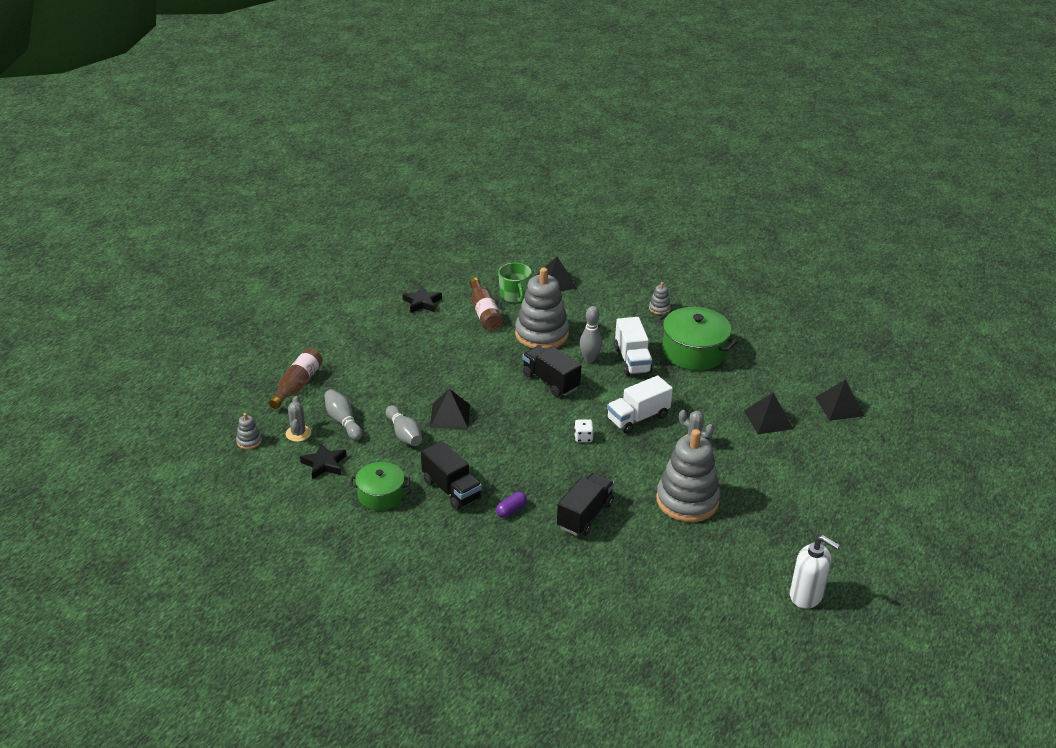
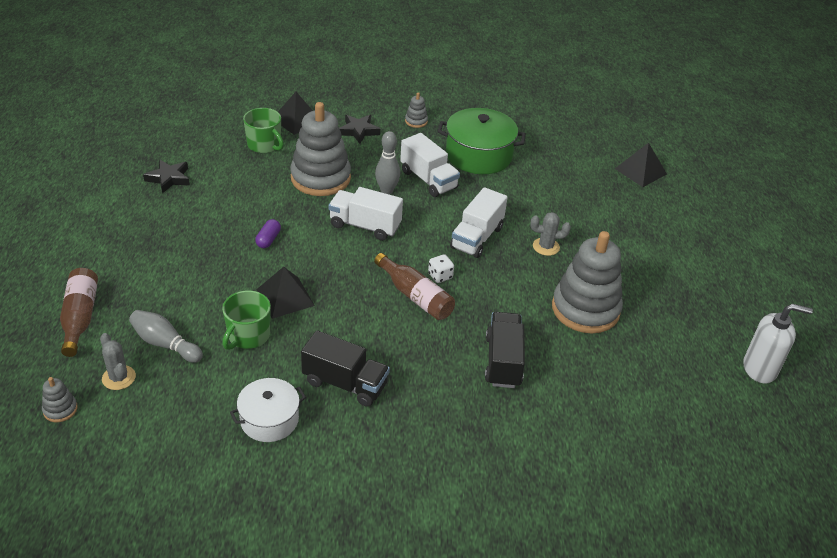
camera: 30 degrees left, 5 degrees up
(324, 464) = (176, 405): black star -> black star (358, 131)
(381, 495) = (269, 419): green pot -> white pot
(404, 434) = (248, 335): grey bowling pin -> green mug
(484, 312) = (245, 171): brown bottle -> brown bottle (415, 296)
(511, 510) = (425, 384): purple capsule -> purple capsule (268, 239)
(550, 381) = (365, 226): black truck -> white truck
(768, 419) = (593, 202): black pyramid -> none

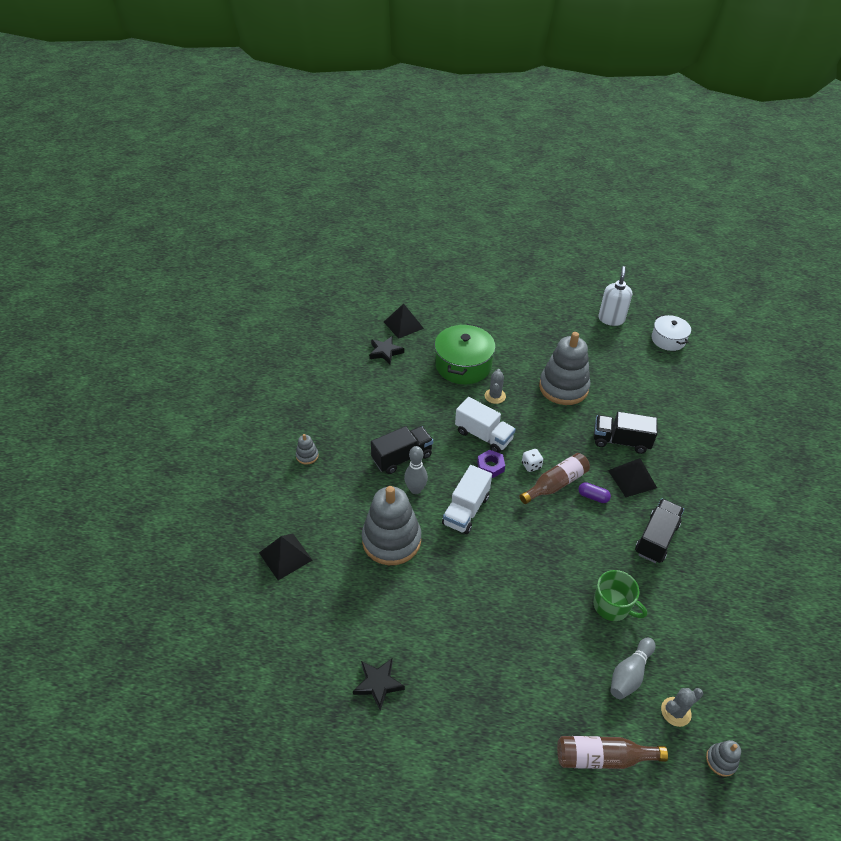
camera: 80 degrees left, 5 degrees up
(264, 145) = (327, 588): green mug -> none
(268, 239) = (484, 587): purple capsule -> purple capsule (593, 497)
(269, 419) = (701, 591): white pot -> white pot (668, 339)
(285, 297) = (562, 576): black pyramid -> black pyramid (632, 479)
(358, 131) = (315, 503): black star -> black star (385, 352)
(428, 180) = (402, 457): white truck -> black truck
(431, 243) = (490, 466): none -> purple nut
(478, 155) = (369, 418): green pot -> green pot (463, 365)

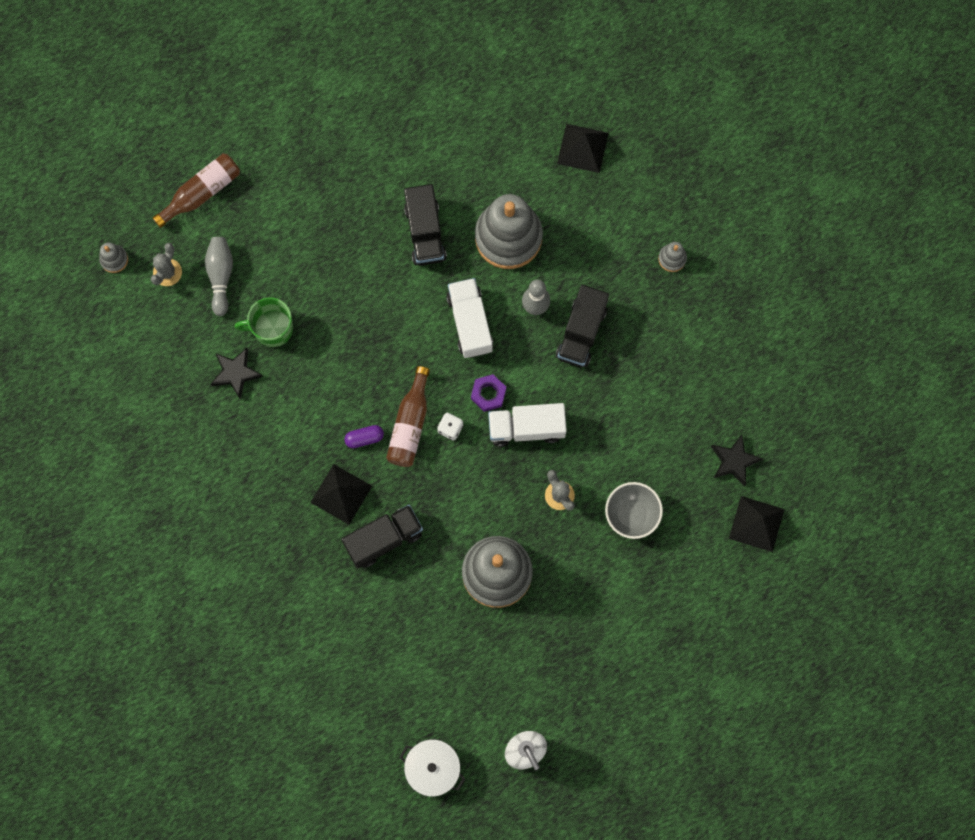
camera: 140 degrees right, 30 degrees up
(378, 684) = (406, 112): black star -> black star (235, 373)
(463, 365) = (631, 514): green pot -> grey bowl
(656, 539) = (275, 435): black truck -> black truck (425, 233)

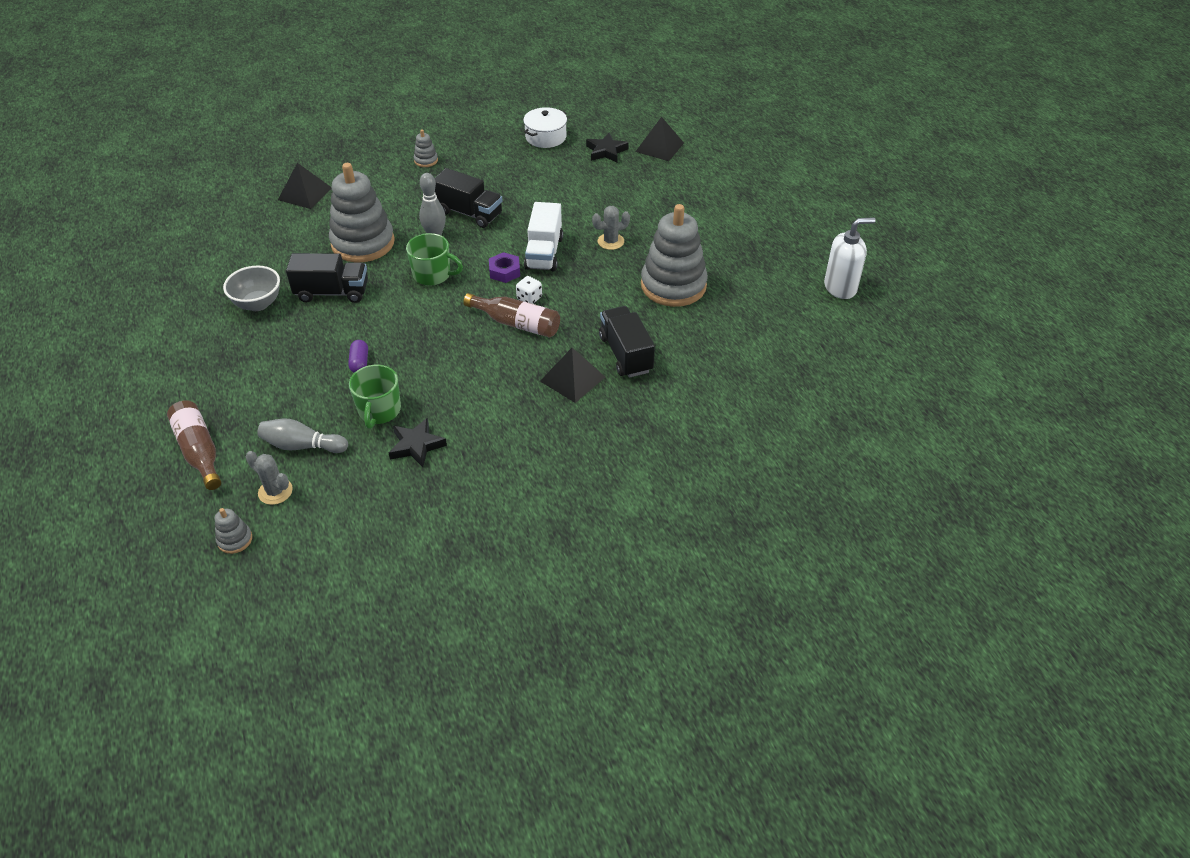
camera: 80 degrees left, 30 degrees down
(364, 438) = (520, 356): purple capsule -> purple capsule (359, 362)
(432, 768) = (855, 347): white pot -> white pot (546, 137)
(470, 323) = (433, 275): white truck -> green mug
(631, 514) = (637, 205): grey bowl -> grey bowl (258, 304)

